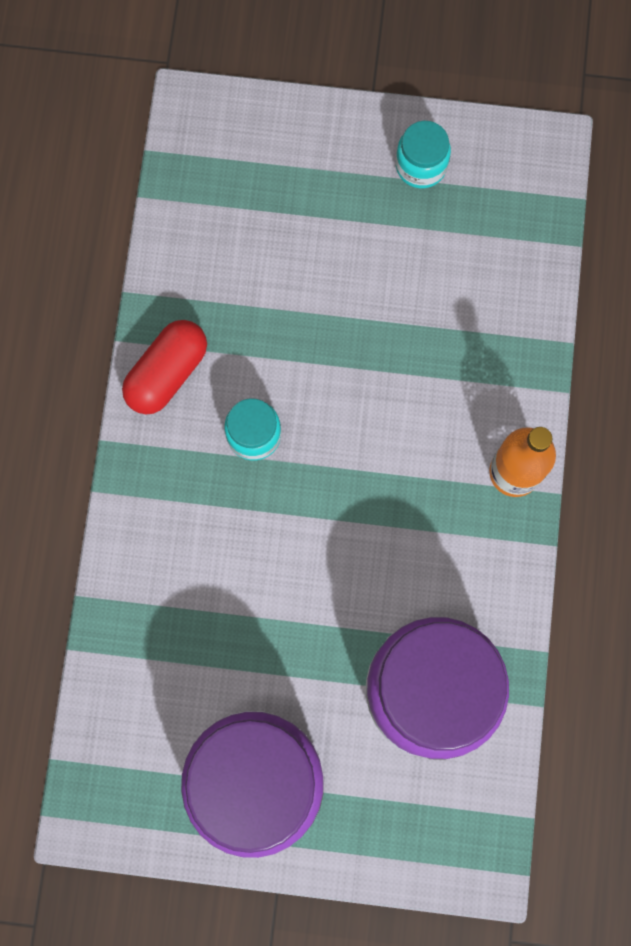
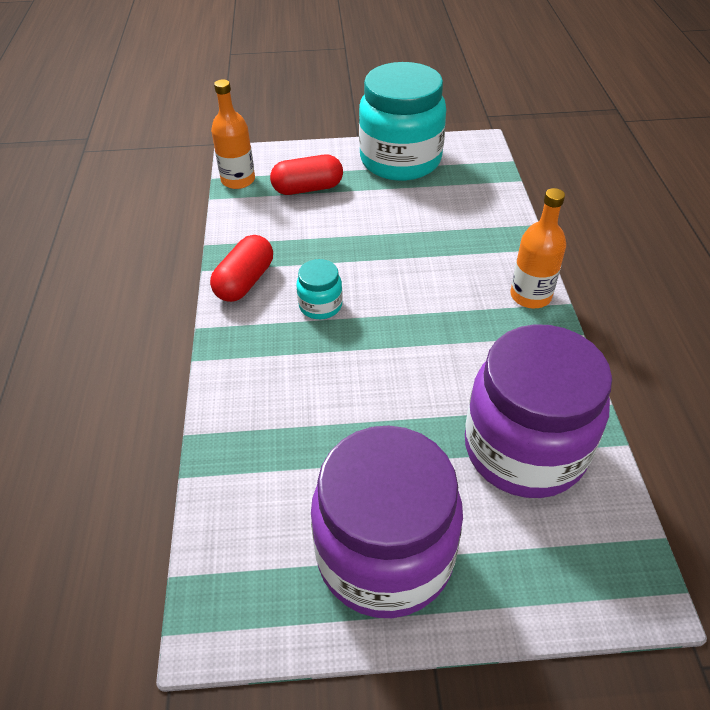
camera: 10 degrees left, 30 degrees down
(181, 164) = (238, 180): none -> orange bottle
(276, 203) = (307, 188): none -> red capsule
(421, 166) = (400, 160): turquoise jar -> turquoise jar, size x2.32

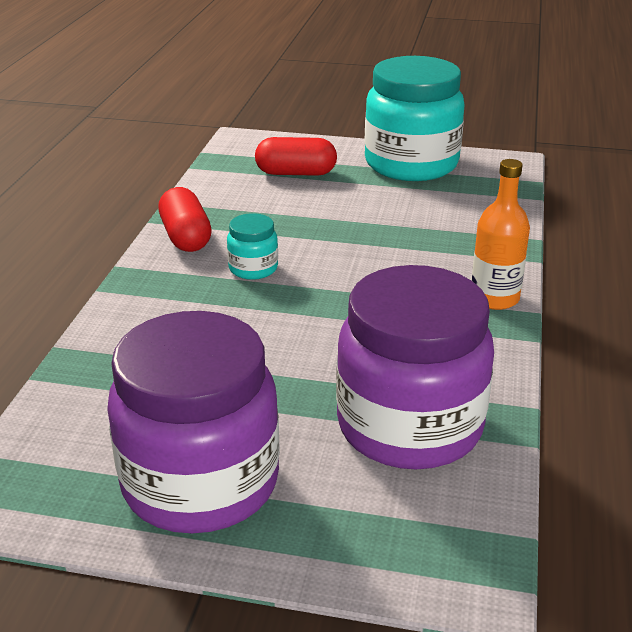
camera: 15 degrees right, 15 degrees down
(238, 180) = (226, 157): orange bottle -> none
(245, 281) = (186, 237): red capsule -> red capsule turned 60 degrees counterclockwise

